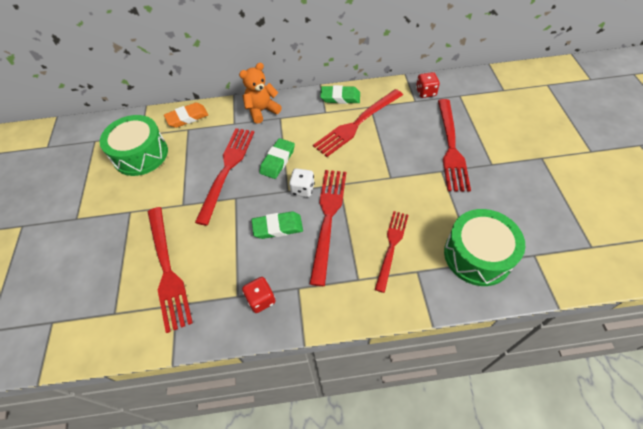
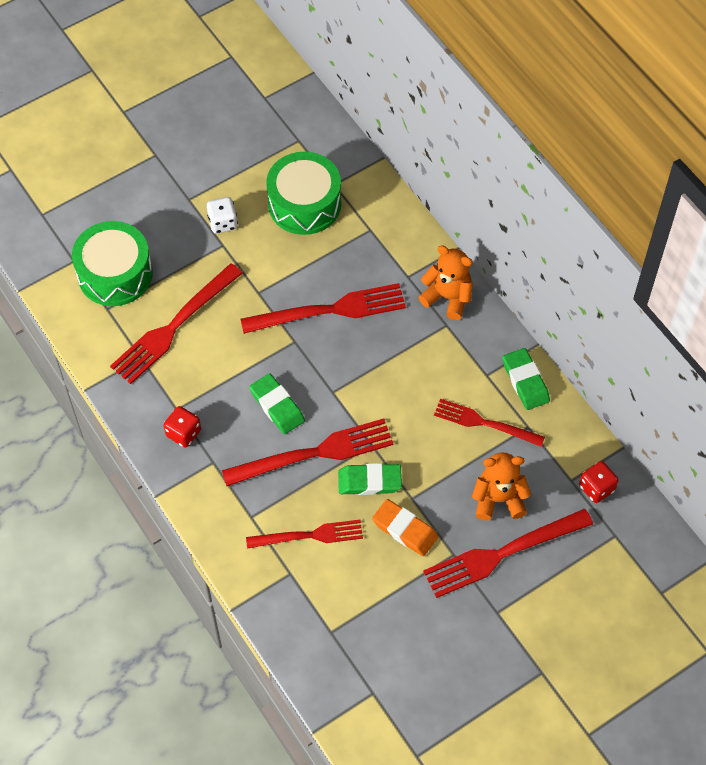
camera: 60 degrees right, 5 degrees up
(187, 117) = (389, 217): orange eraser -> orange eraser (405, 530)
(277, 161) = (372, 358): green eraser -> green eraser (369, 481)
(303, 189) = (343, 407): white dice -> white dice (223, 223)
(356, 124) = (483, 423): red fork -> red fork, size x0.66
(412, 136) = (498, 499): none -> orange teddy bear
(477, 255) = (342, 631): green drum -> green drum (115, 274)

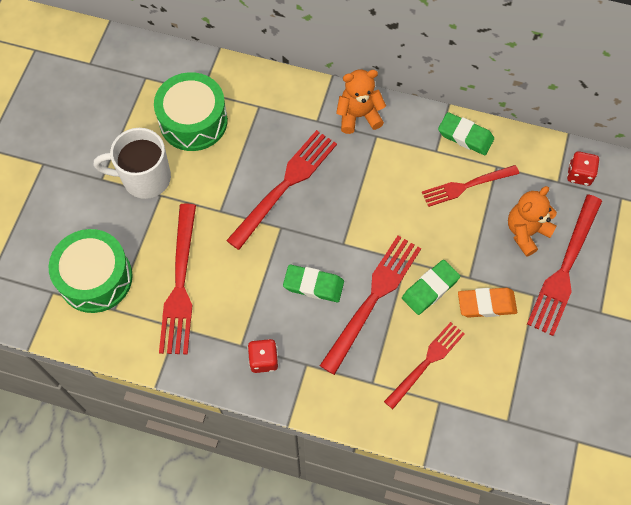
camera: 40 degrees left, 5 degrees up
(223, 223) = (144, 178): white dice -> white mug

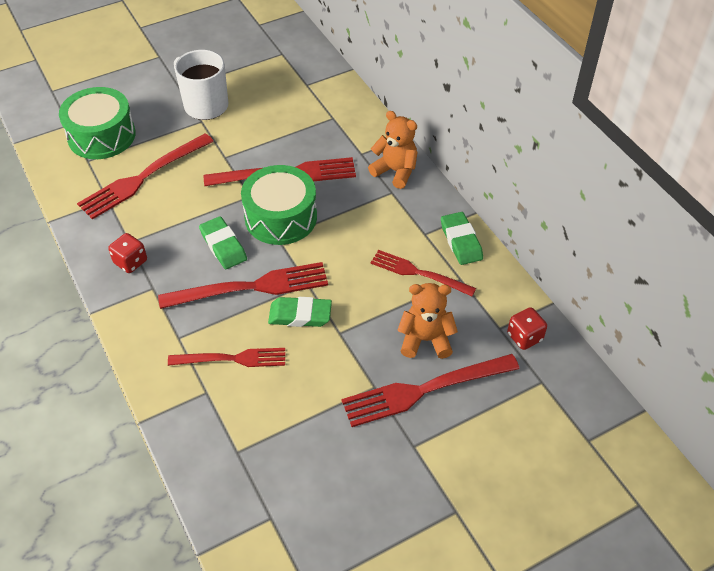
camera: 45 degrees right, 15 degrees down
(193, 121) = (278, 96): green drum -> green drum (281, 217)
(486, 304) = (328, 360): orange eraser -> none

